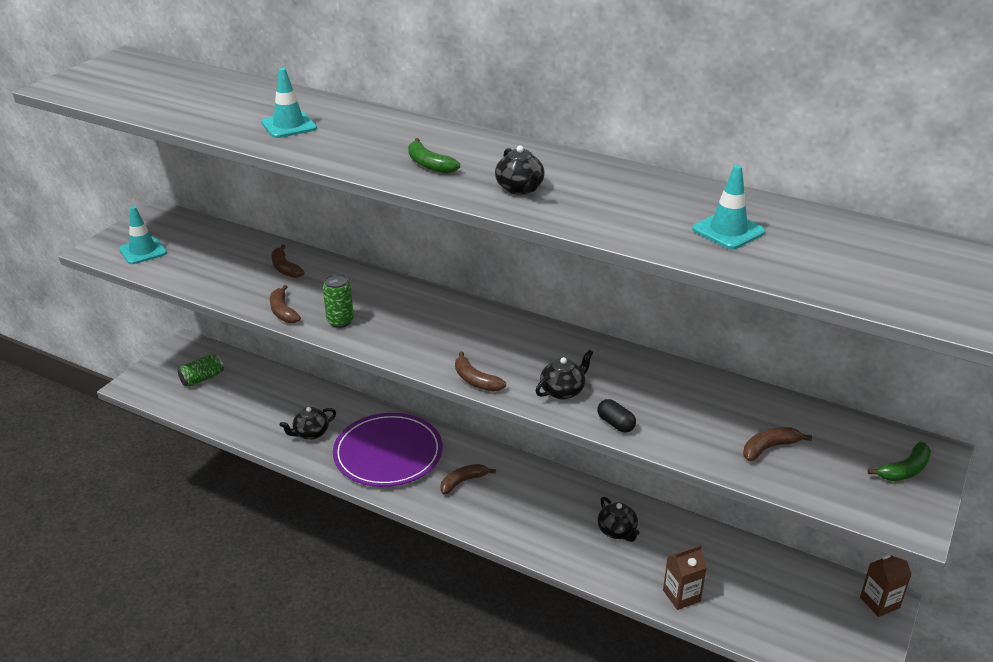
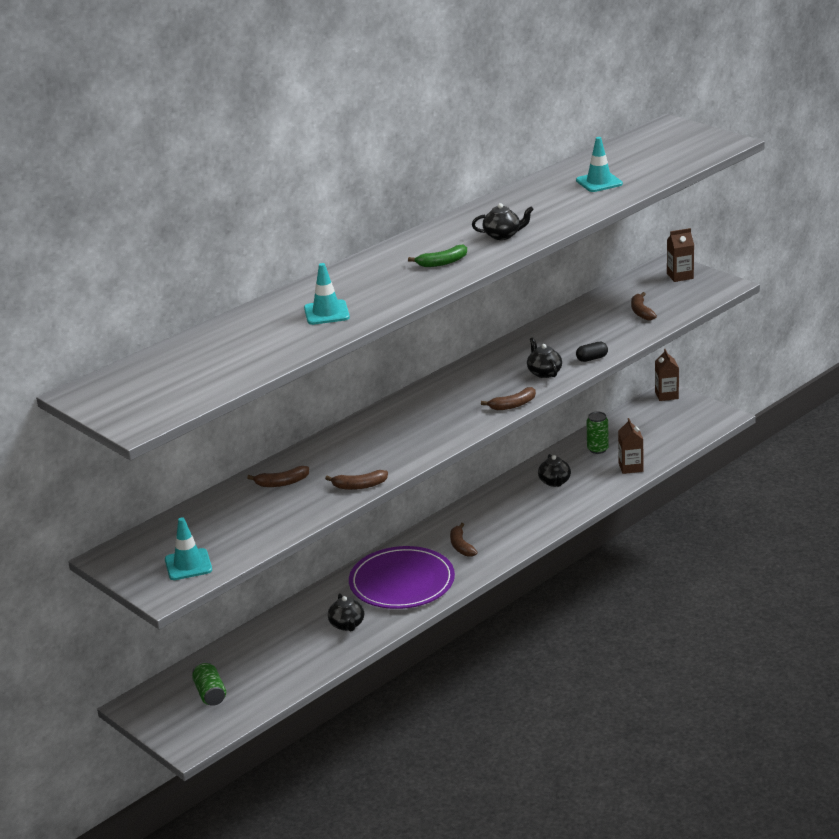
camera: 70 degrees left, 5 degrees down
(340, 321) = (393, 458): green can -> green can (597, 449)
(617, 531) = (554, 482): black teapot -> black teapot turned 90 degrees clockwise
(905, 470) = (680, 276): green banana -> brown carton

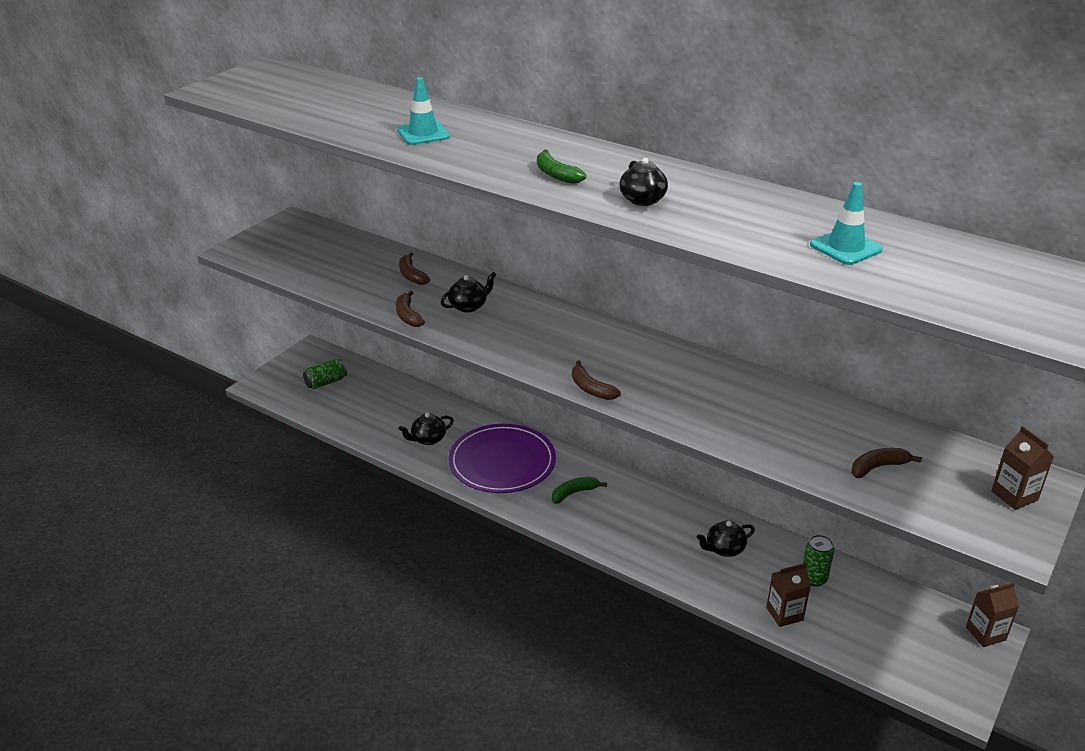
camera: 75 degrees right, 5 degrees up
(188, 565) = (276, 253): turquoise traffic cone -> none
(461, 546) = (574, 493): brown banana -> green banana
(544, 372) = (676, 403): black teapot -> black teapot (469, 306)
(592, 358) = (726, 436): black capsule -> none

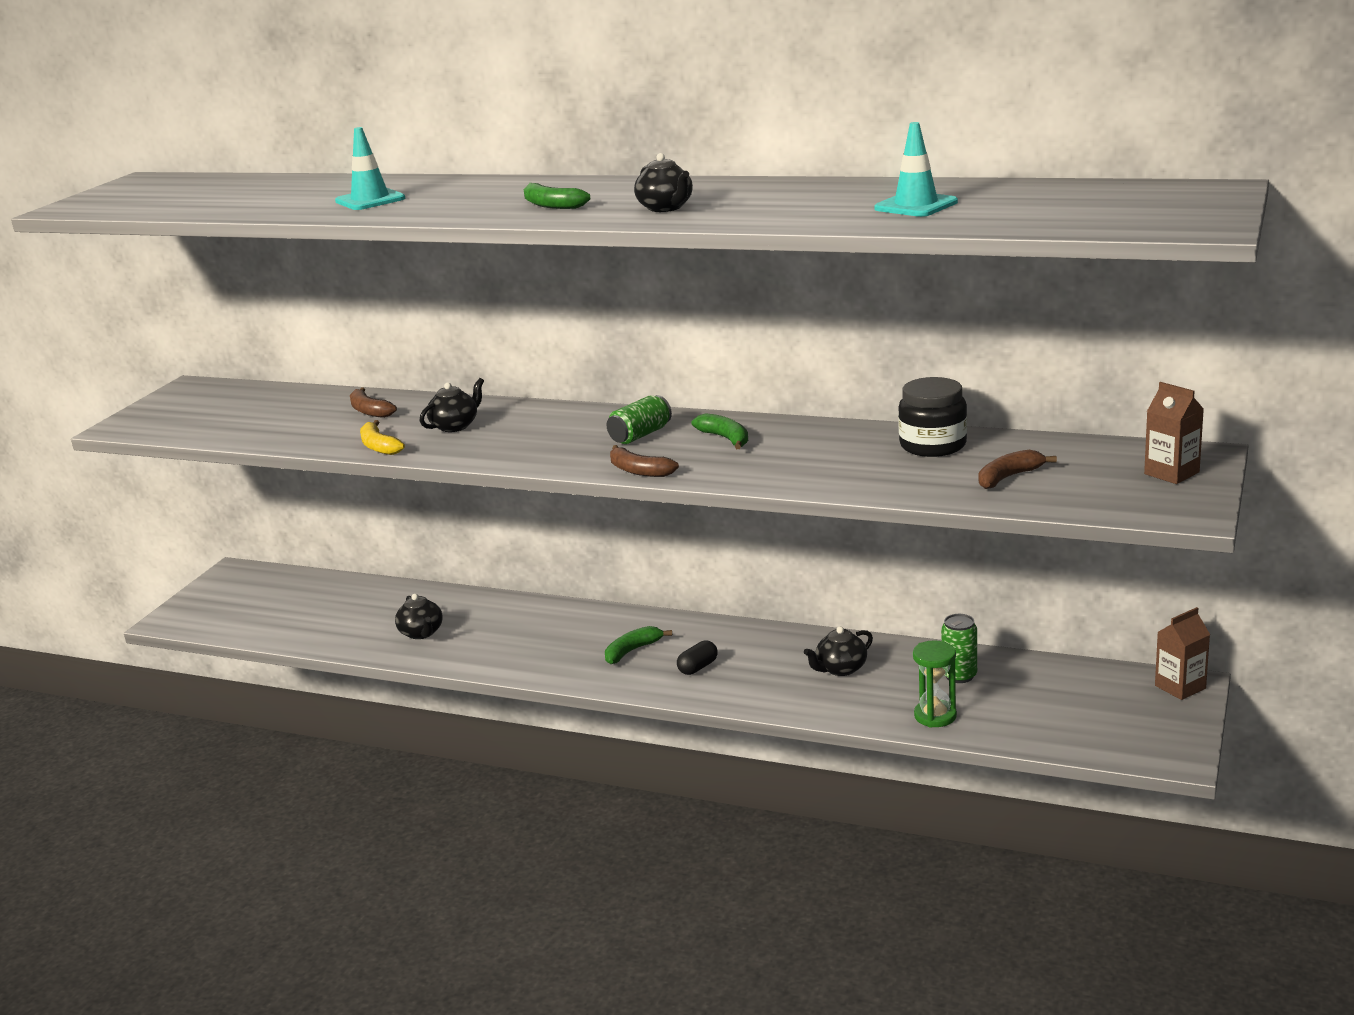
camera: 10 degrees left, 10 degrees down
(326, 382) = (263, 601): green can -> green can (640, 435)
(408, 315) = (379, 446): brown banana -> yellow banana
(428, 439) = (421, 633): black teapot -> black teapot turned 75 degrees counterclockwise
(502, 462) = (528, 638): purple plate -> none
(618, 521) = (698, 667): none -> black capsule
(666, 368) = (725, 438): none -> green banana
(784, 614) = (935, 716): brown carton -> green hourglass
(827, 415) = (933, 445): none -> black jar

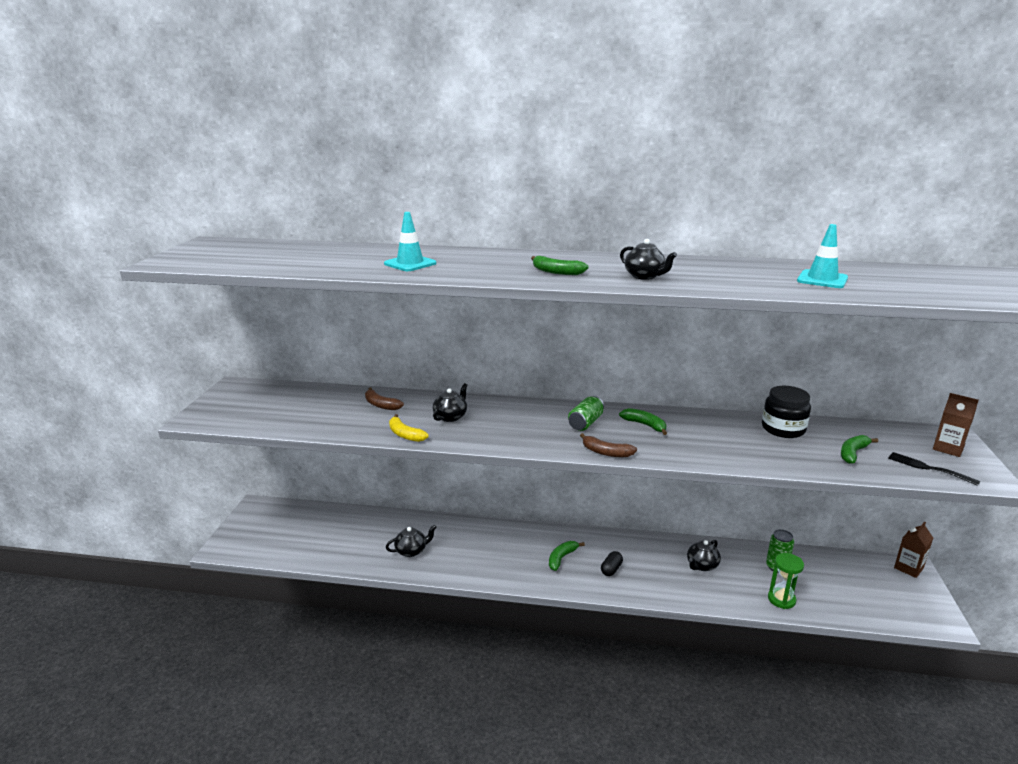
camera: 15 degrees left, 0 degrees up
(421, 633) = (411, 551): black teapot -> black teapot turned 75 degrees counterclockwise
(1009, 477) = (853, 453): brown banana -> green banana
(1107, 497) = (928, 468): none -> black fork

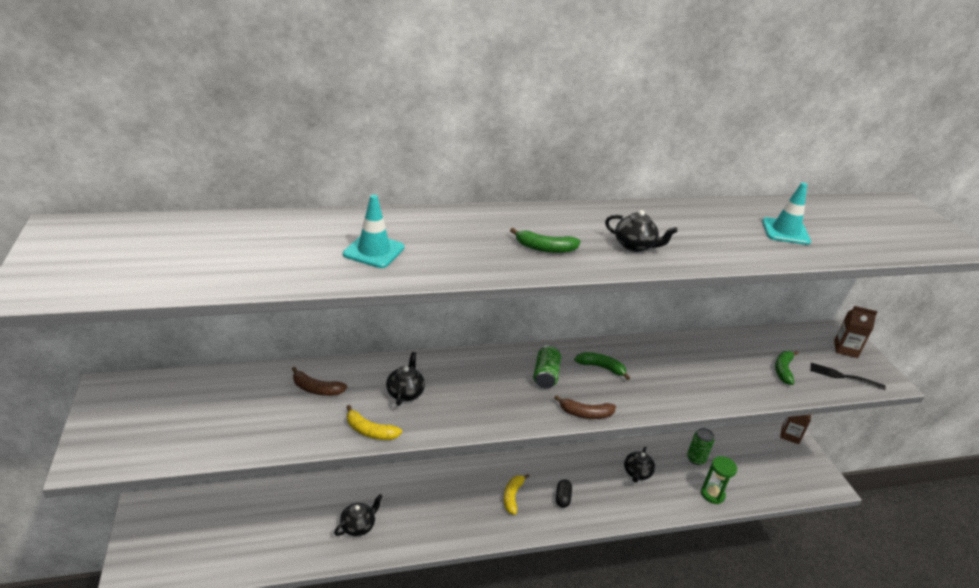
camera: 25 degrees left, 10 degrees up
(561, 558) = (512, 496): green banana -> yellow banana
(783, 429) = (717, 349): black jar -> none

